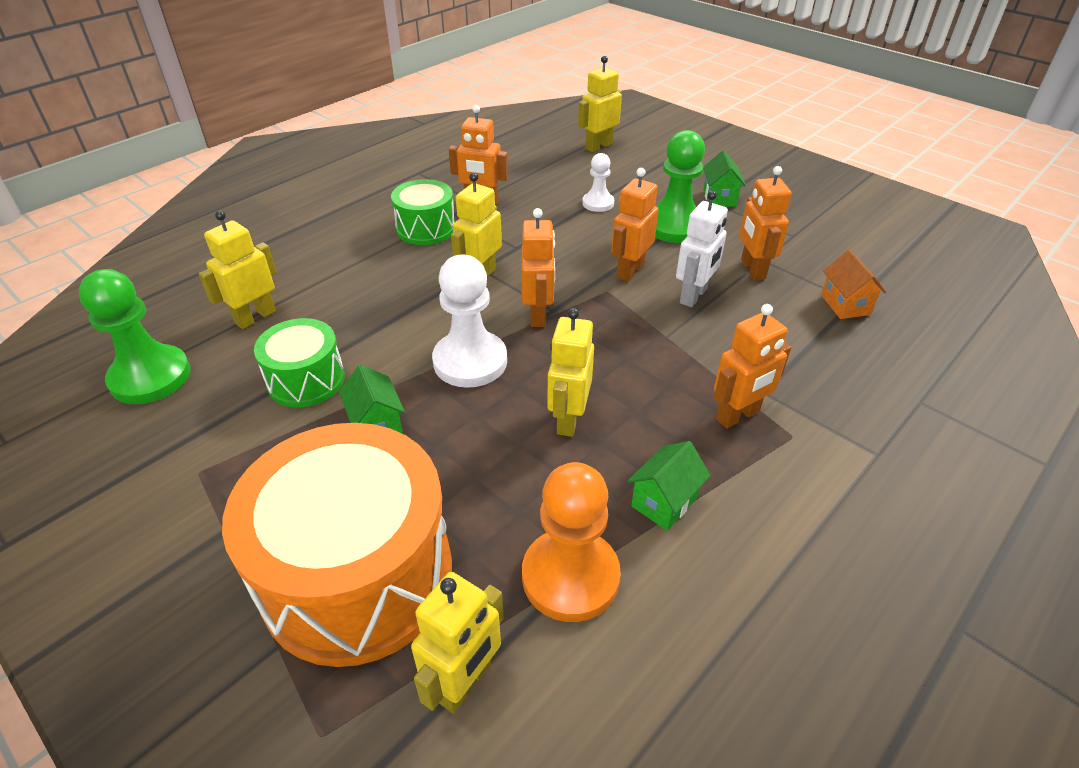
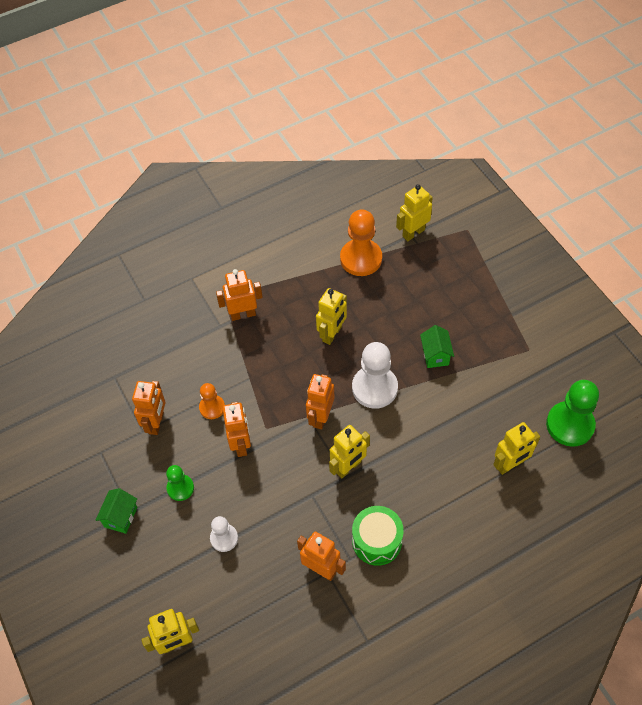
camera: 160 degrees left, 15 degrees up
(306, 380) = (474, 398): green drum -> none
(357, 575) = (450, 280): orange drum -> none
(630, 271) = (241, 444): orange robot -> orange robot turned 60 degrees counterclockwise
(664, 502) = (305, 279): green house -> none
(674, 226) = (180, 488): green pawn -> green pawn, size x0.56
(694, 296) = (212, 407): white robot -> orange pawn
(845, 305) = (123, 374): orange house -> none

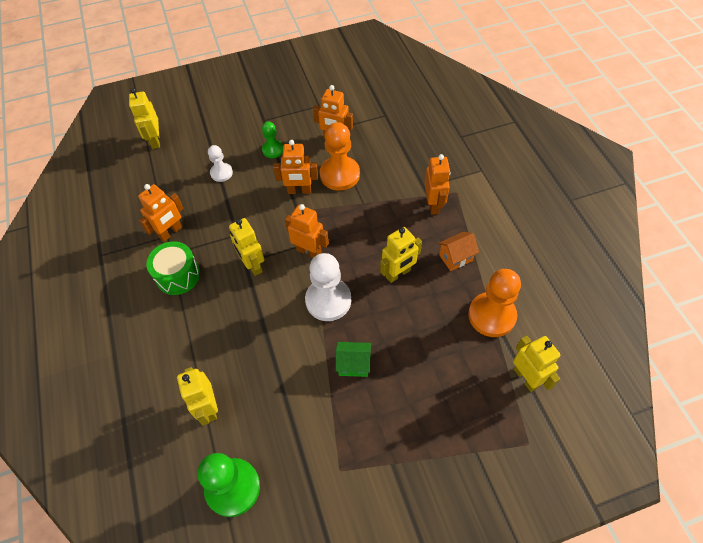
camera: 100 degrees right, 0 degrees up
(121, 517) = (261, 115): green house -> none
(212, 407) = (339, 174): orange pawn -> orange pawn, size x1.79
(305, 290) = (455, 258): none -> orange house
(332, 334) = (398, 274): yellow robot -> yellow robot turned 75 degrees counterclockwise

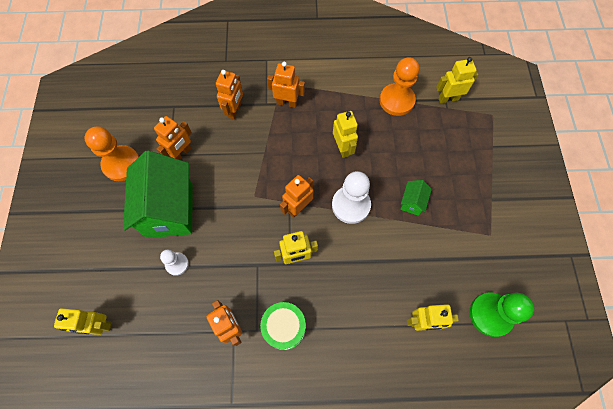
camera: 75 degrees left, 10 degrees up
(273, 150) = (169, 210): green pawn -> green house
(299, 191) = (229, 199): orange robot -> orange robot (234, 110)
(339, 174) = (225, 161): orange pawn -> orange pawn (121, 164)
(455, 258) = (341, 105): orange house -> none

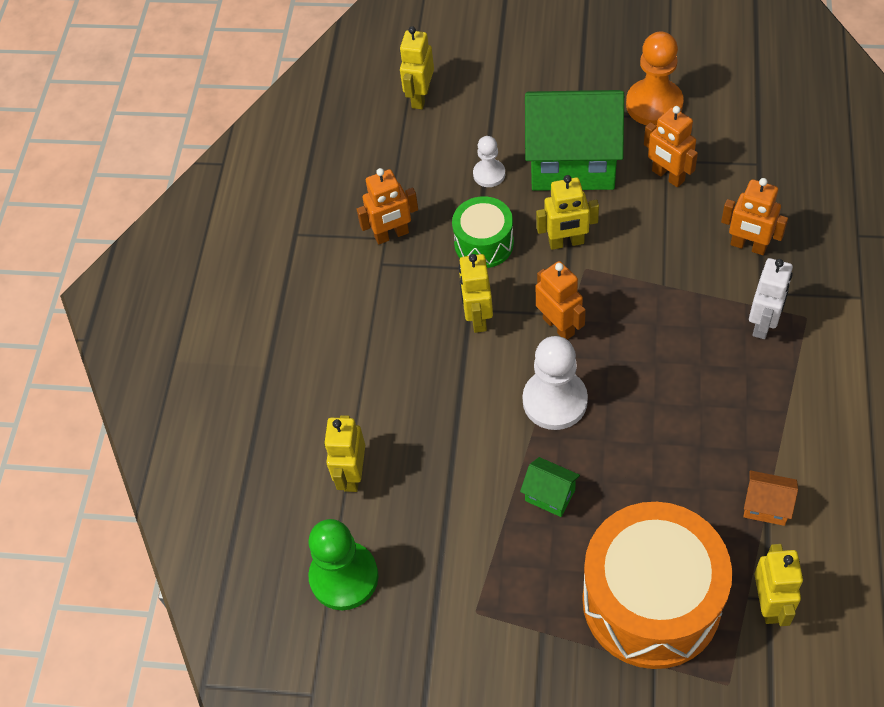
camera: 105 degrees right, 10 degrees down
(284, 327) = (379, 296): green drum -> green drum (484, 243)
(287, 103) = (763, 323): orange robot -> white robot
(343, 148) = (665, 401): yellow robot -> yellow robot (566, 242)
(396, 100) = (766, 506): orange pawn -> orange house
(460, 149) = (651, 601): none -> orange drum

